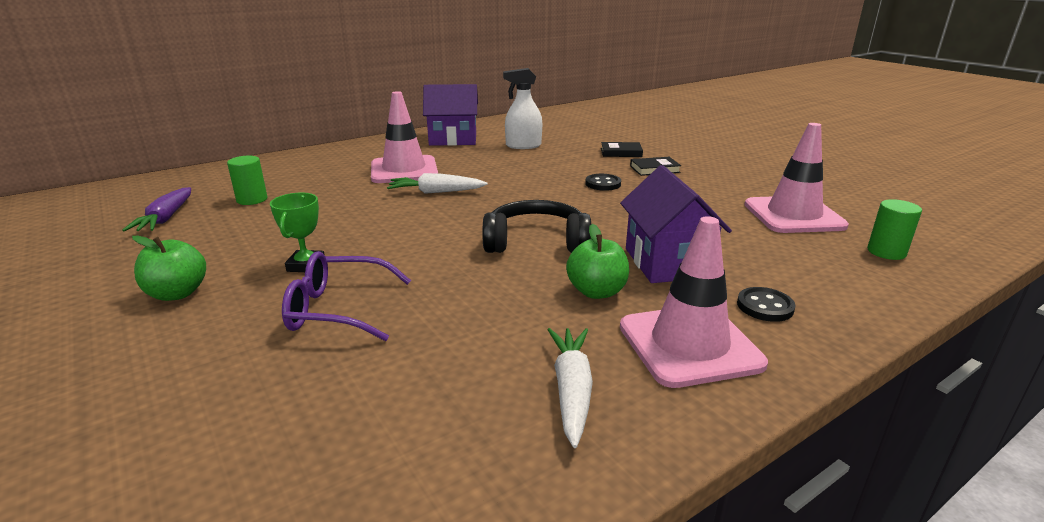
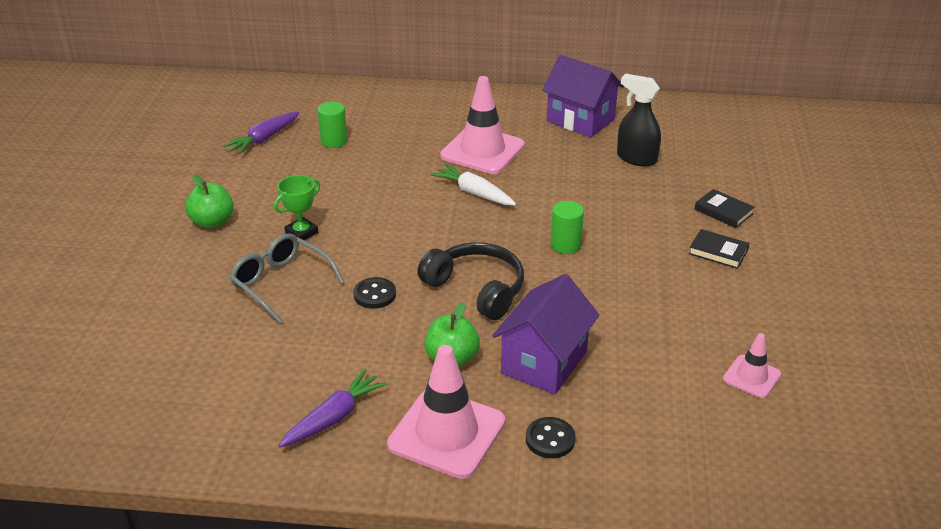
camera: 40 degrees right, 10 degrees up
(337, 309) = (281, 283): purple glasses -> grey glasses
(523, 146) = (636, 158): white spray bottle -> black spray bottle
(571, 390) = (334, 417): white carrot -> purple carrot
(603, 184) = (633, 248): black button -> black button (374, 294)
(793, 215) = (751, 377): pink traffic cone -> pink traffic cone, size x0.52
(886, 252) = (758, 459): green cylinder -> green cylinder (565, 245)

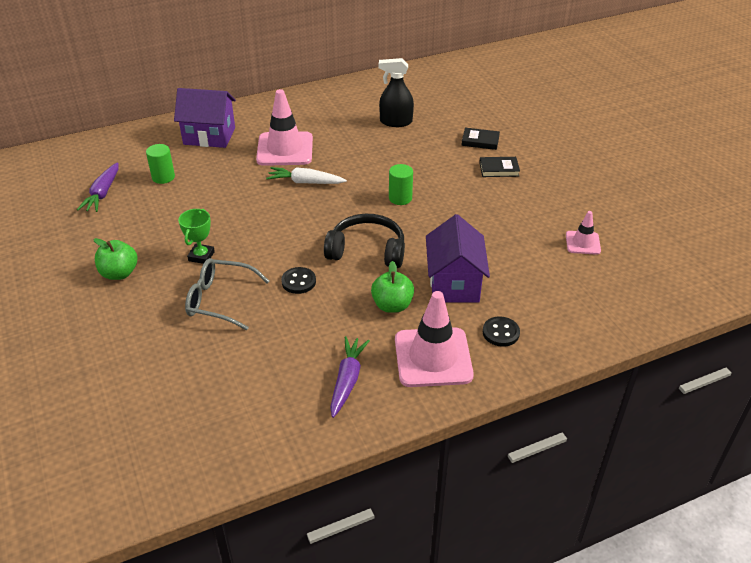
camera: 30 degrees left, 5 degrees up
(580, 120) = (335, 106): purple house -> purple house (209, 136)

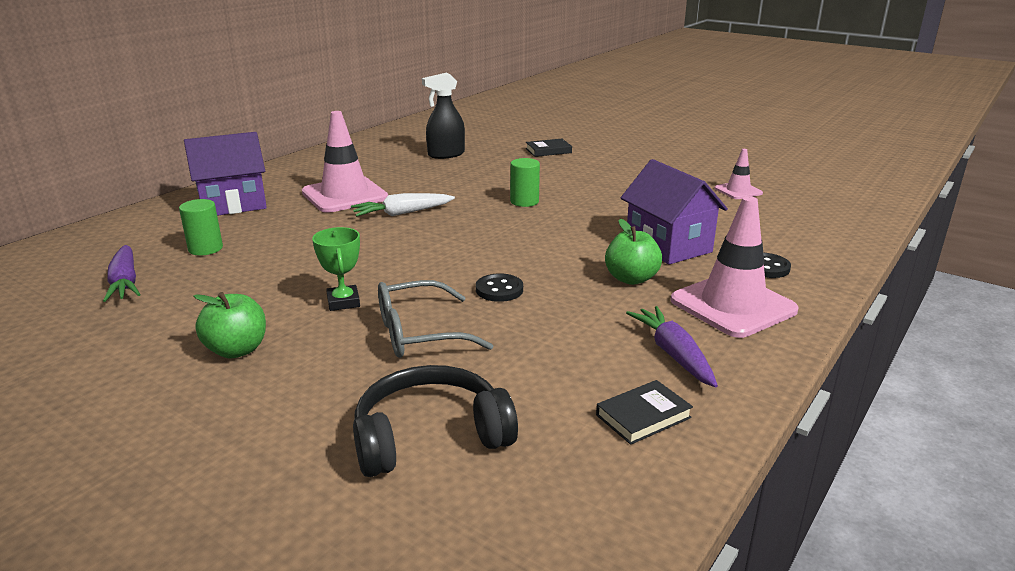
camera: 30 degrees left, 15 degrees down
(367, 251) = (544, 246): black headphones -> black headphones (430, 436)
(499, 169) = (592, 164): black book -> black book (643, 416)

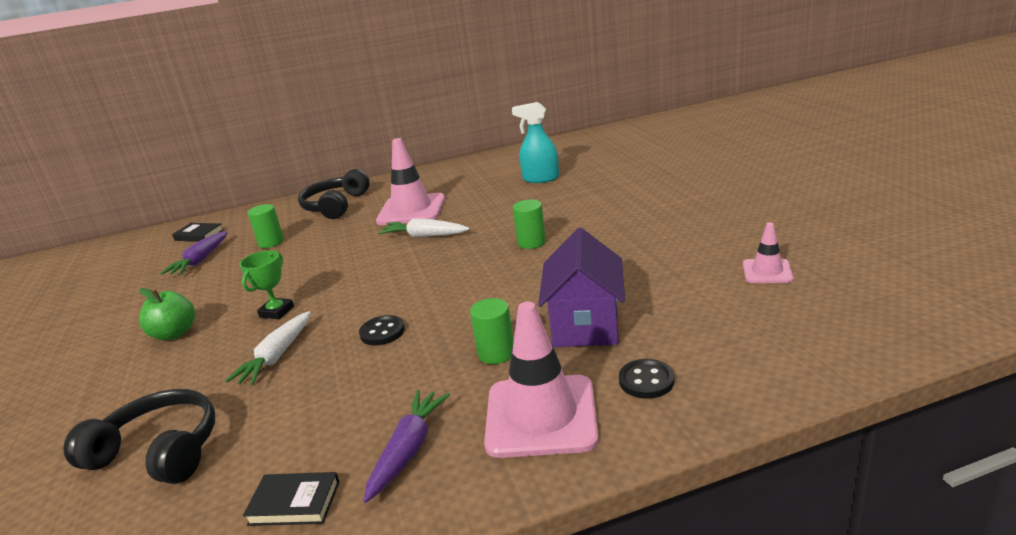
camera: 40 degrees right, 0 degrees up
(233, 204) = (336, 206): purple house -> black headphones
(418, 333) = (277, 356): grey glasses -> white carrot
(446, 154) = (540, 179): black spray bottle -> turquoise spray bottle
(548, 151) = (636, 186): black book -> black book (199, 235)
(631, 279) = (496, 353): green apple -> green cylinder

